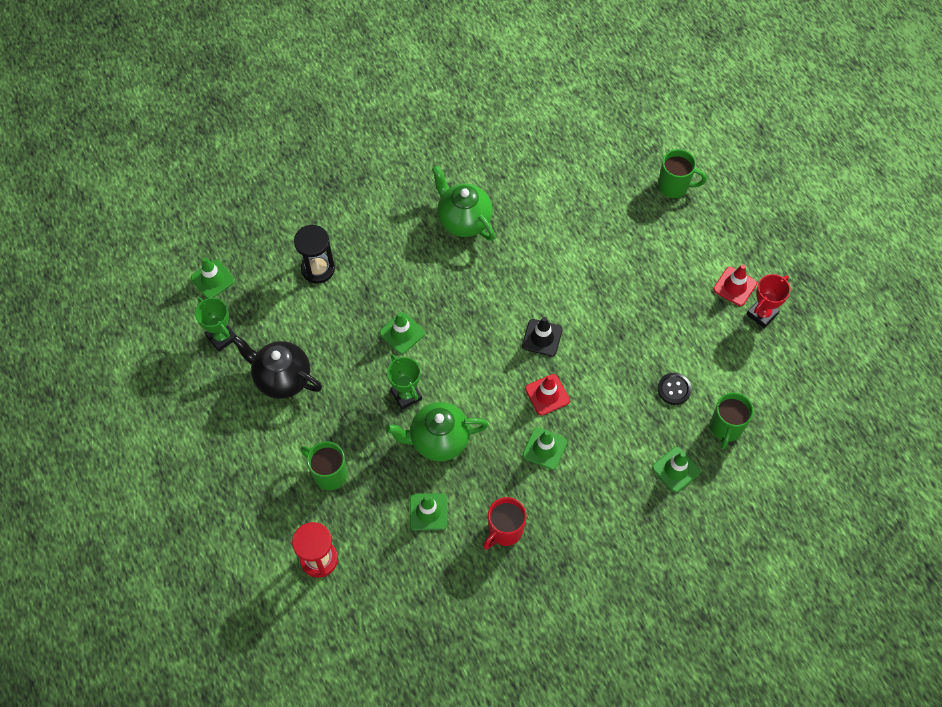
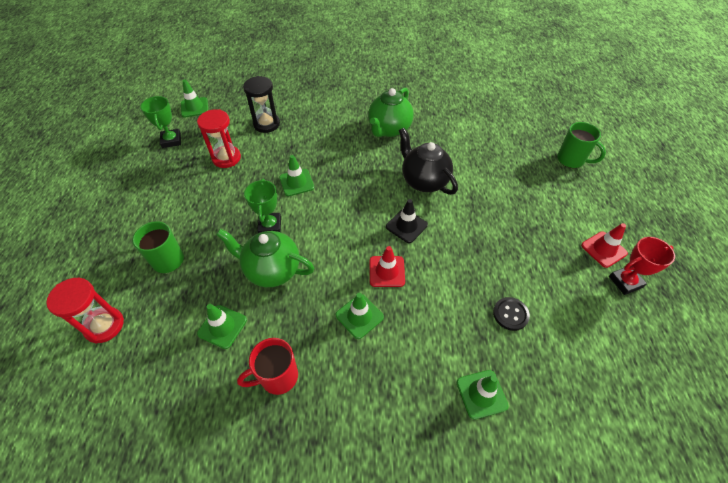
camera: 25 degrees right, 10 degrees down
(282, 378) = (189, 179): black teapot -> black teapot (424, 181)
(303, 334) = (226, 158): none -> red hourglass
(463, 220) = (389, 129): green teapot -> green teapot turned 135 degrees counterclockwise
(726, 428) = (552, 374): green mug -> none

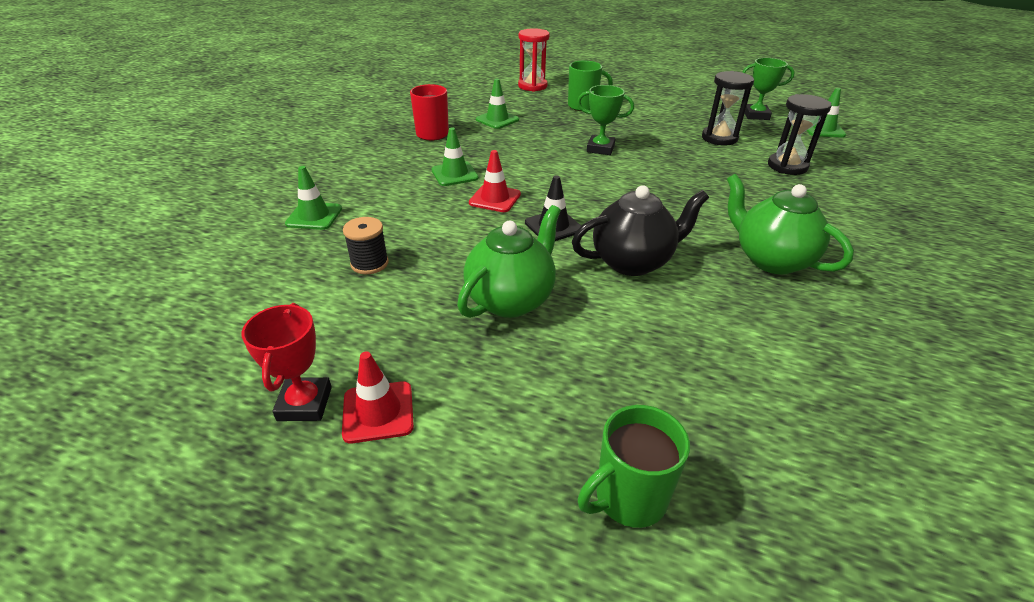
camera: 110 degrees right, 15 degrees down
(226, 158) = (719, 138): red hourglass -> black hourglass
(272, 270) = (541, 143): green teapot -> green teapot (511, 300)
(296, 182) = (663, 170): green traffic cone -> none
(510, 314) = (369, 263): black button -> black spool

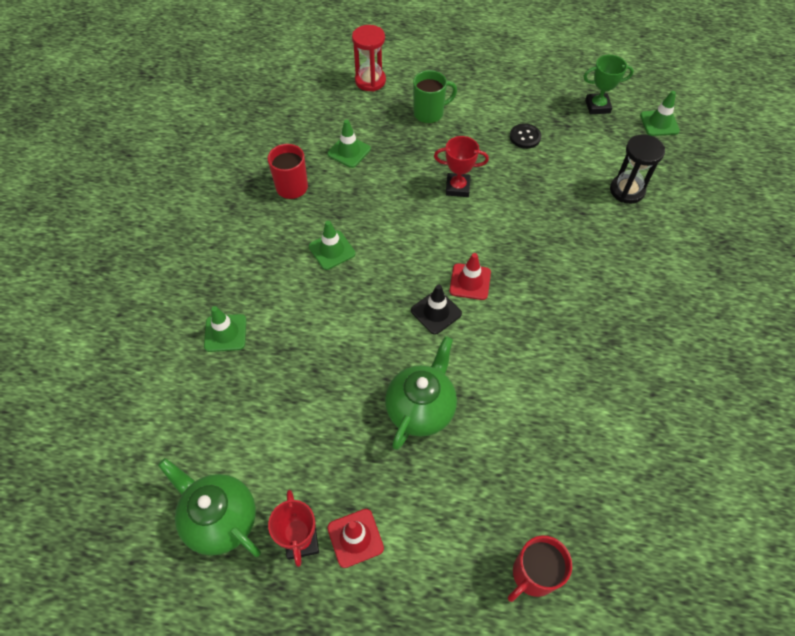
camera: 10 degrees left, 20 degrees up
(369, 263) = (296, 386): black spool -> none
(495, 199) = (377, 281): red traffic cone -> red traffic cone (470, 282)
(600, 148) = (457, 187): green trophy -> red trophy
(628, 498) = (533, 574): green mug -> red mug
(633, 262) = (507, 347): black teapot -> none
(677, 126) = (525, 137): none -> black button
(719, 138) = (565, 153): black hourglass -> none
(771, 260) = (614, 326): green teapot -> green teapot (221, 519)

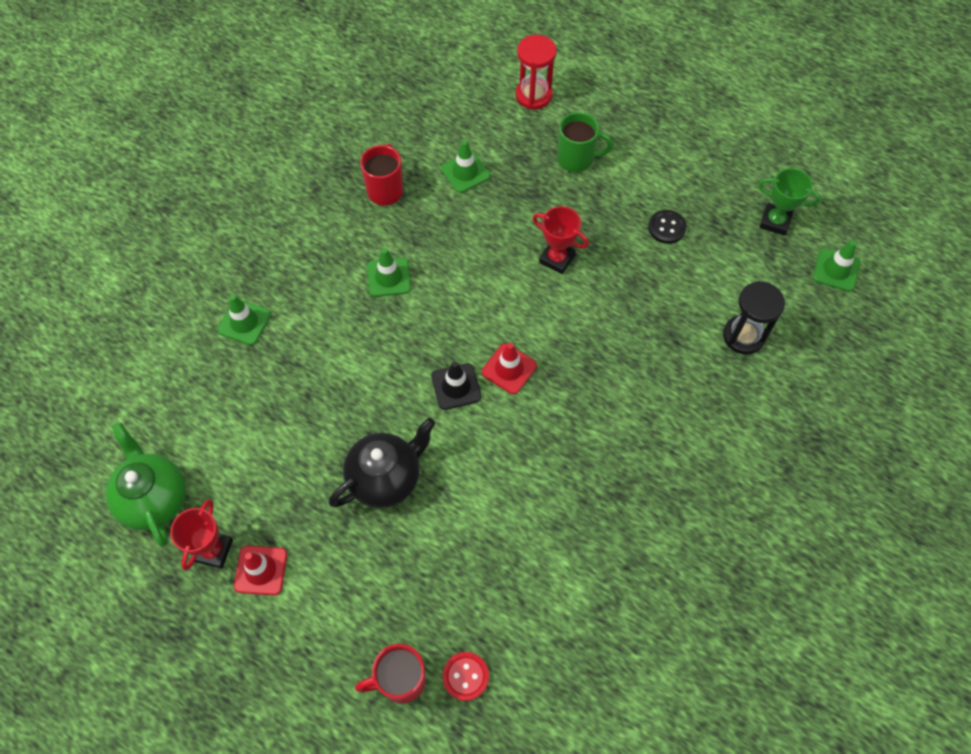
camera: 25 degrees right, 5 degrees up
(421, 409) = (386, 478): green teapot -> black teapot
(584, 543) = (465, 676): none -> red button

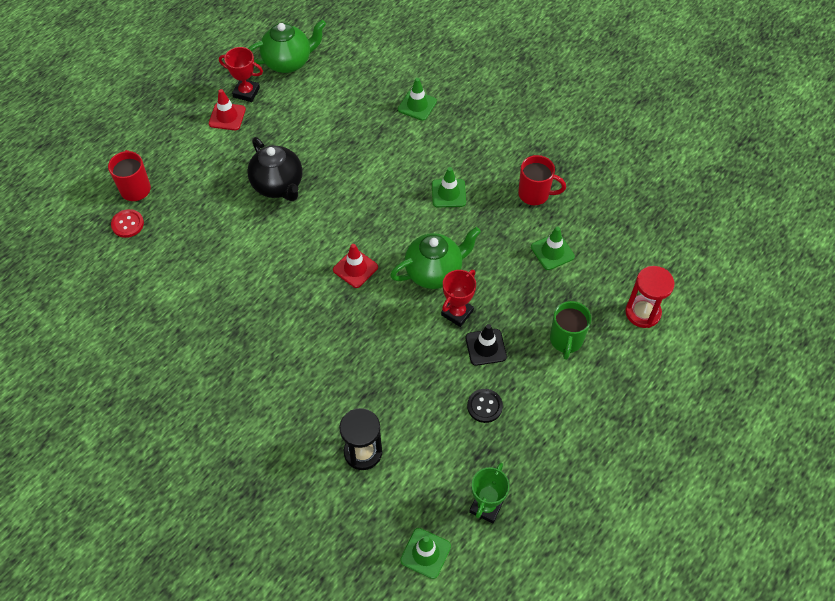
camera: 95 degrees right, 5 degrees down
(456, 386) = (345, 232): black traffic cone -> black traffic cone (485, 347)
(505, 284) = (434, 272): none -> green teapot

